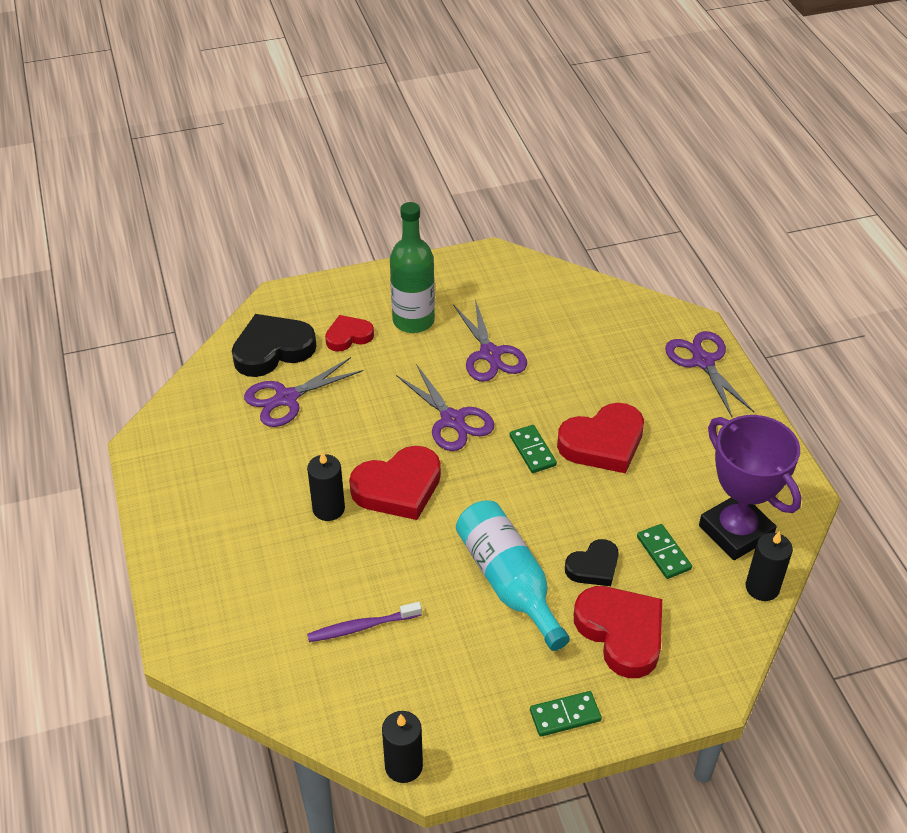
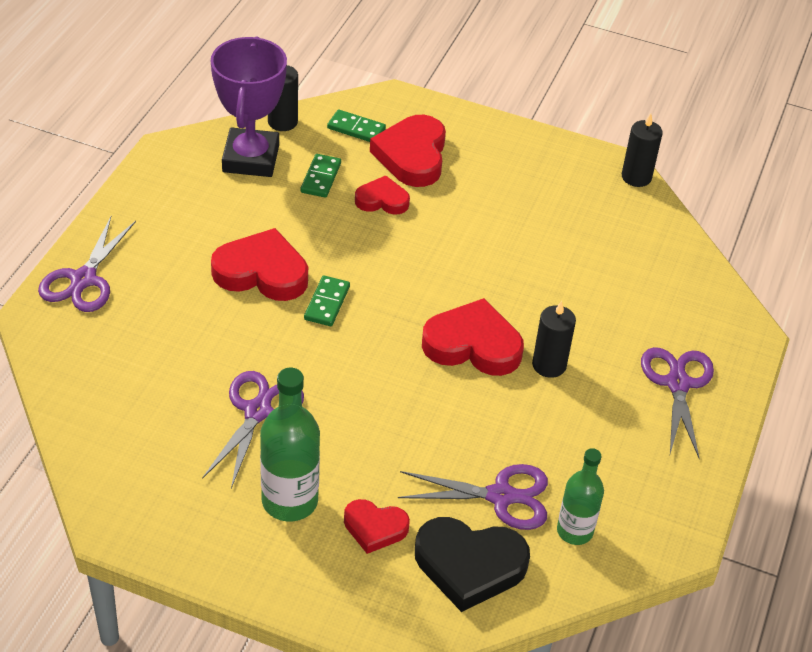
camera: 145 degrees left, 0 degrees up
(221, 406) = (574, 531): none -> green bottle
(361, 627) = (596, 266): purple toothbrush -> none
(452, 420) = (364, 372): purple scissors -> purple scissors (677, 384)
(508, 582) = (456, 228): turquoise bottle -> none
(565, 715) = (503, 141): green domino -> green domino (356, 129)
(593, 567) = (382, 200): black heart -> red heart

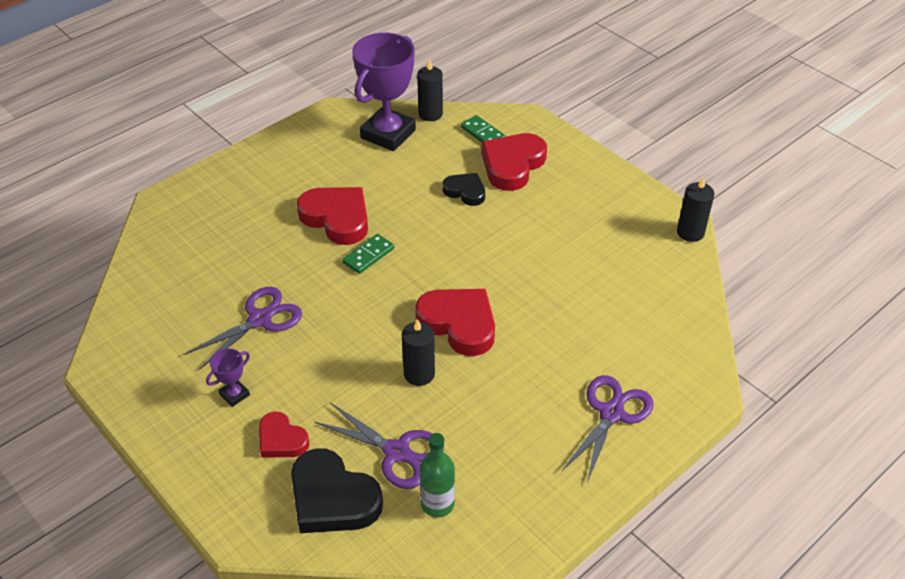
camera: 30 degrees right, 0 degrees up
(84, 279) = (210, 186): purple scissors -> none
(290, 501) = (234, 394): green bottle -> purple trophy
(321, 178) = (430, 162): green domino -> none
(382, 200) = (465, 191): red heart -> black heart
(549, 365) = (510, 360): black candle -> black candle (419, 374)

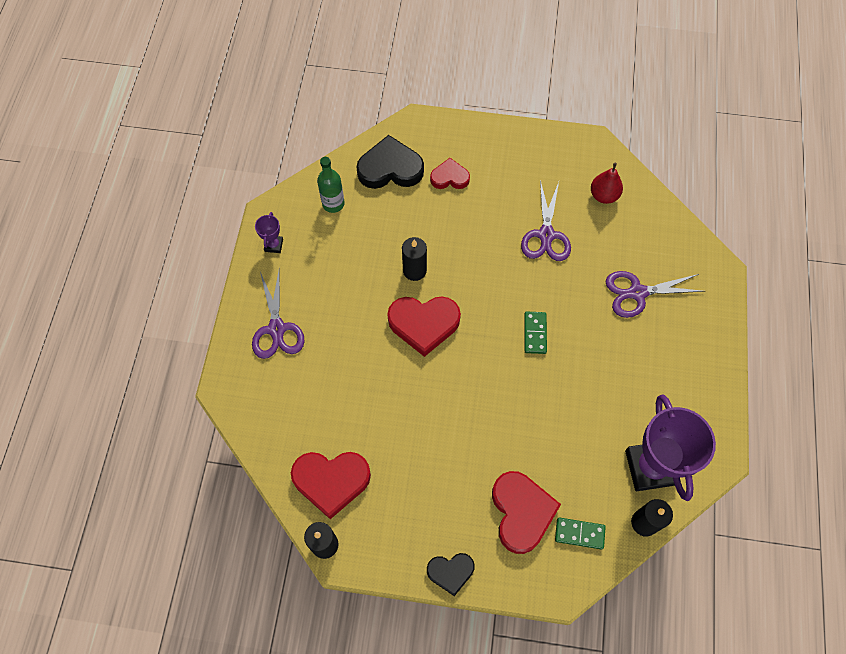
camera: 140 degrees right, 20 degrees up
(163, 315) = (603, 195): none -> red pear
(234, 394) = (503, 182): purple trophy -> purple trophy (274, 245)
(337, 218) = (591, 348): red heart -> red heart (331, 481)
(397, 452) = (381, 215): purple scissors -> purple scissors (637, 293)
(465, 191) = (529, 450): black heart -> black heart (450, 572)

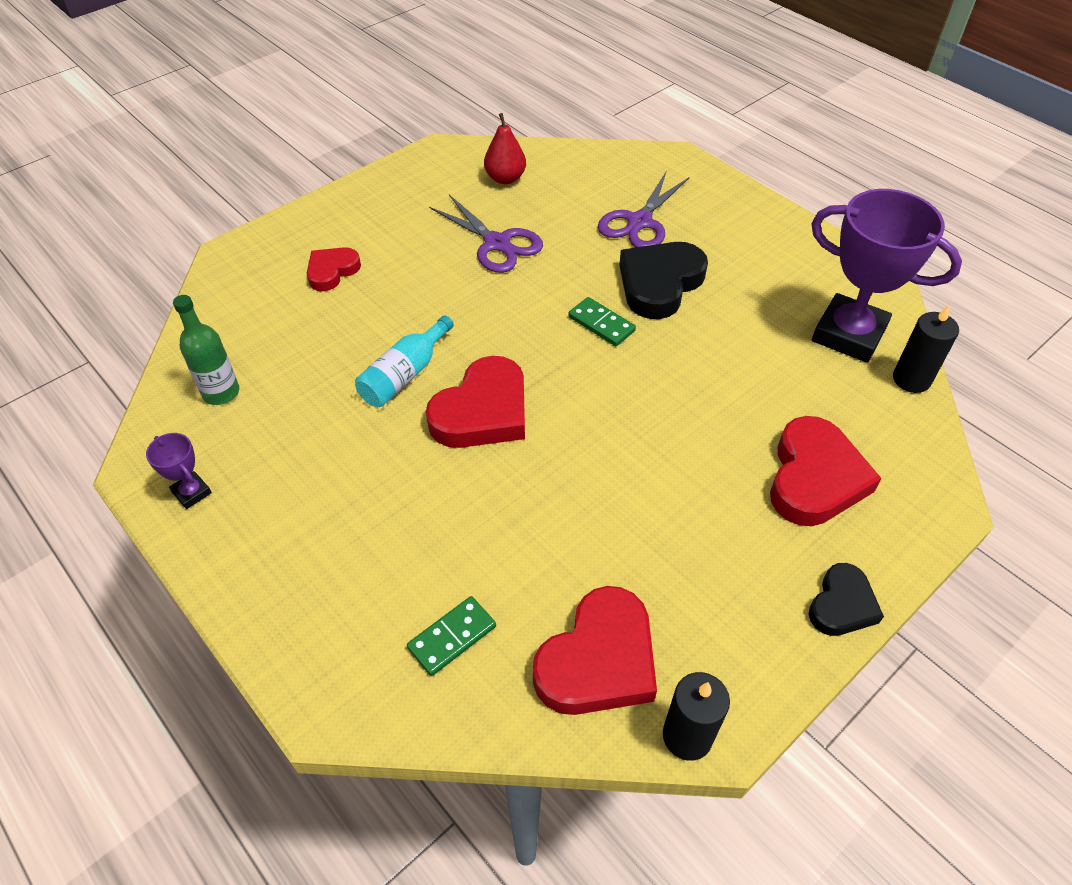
camera: 50 degrees left, 15 degrees down
(277, 329) = (311, 572): purple scissors -> none
(390, 168) = (251, 311): black heart -> black heart (659, 284)
(414, 270) = (405, 374): black candle -> turquoise bottle
(521, 512) = (814, 478): red heart -> red heart turned 75 degrees clockwise
(579, 533) = (883, 442): green domino -> green domino (452, 637)

